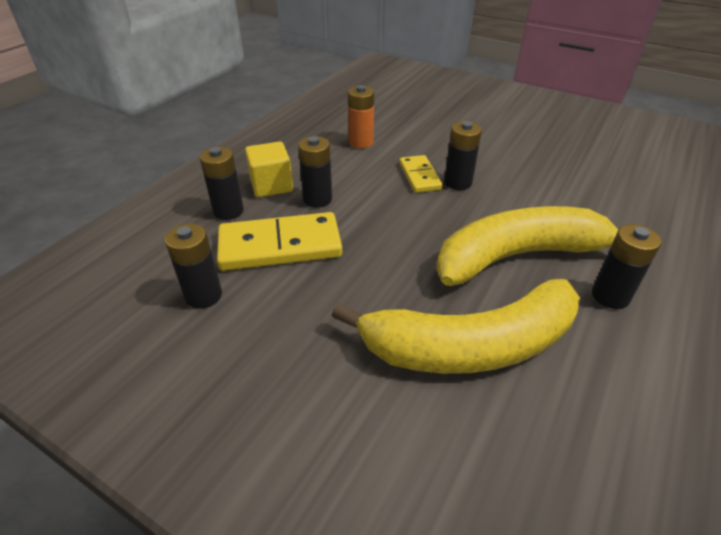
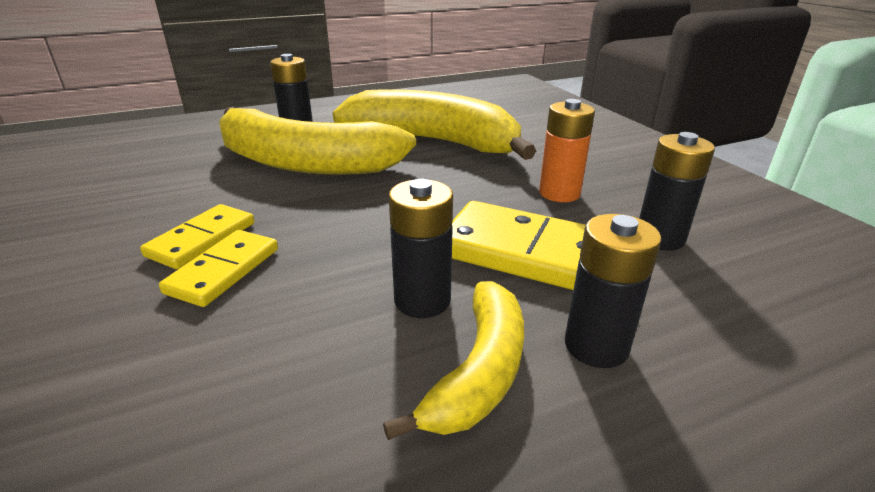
camera: 145 degrees left, 10 degrees down
(271, 185) = (479, 371): yellow cube -> yellow banana
(360, 142) = (164, 409): orange battery -> orange battery (559, 193)
(458, 182) = (202, 239): black battery -> yellow domino

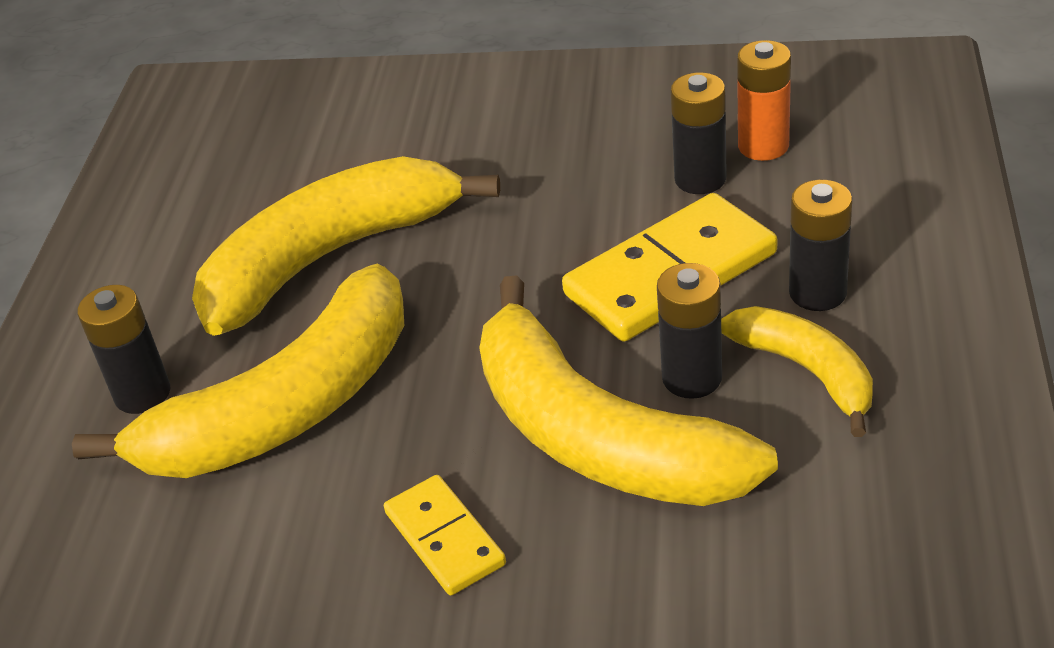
camera: 55 degrees left, 10 degrees up
(224, 271) = (535, 523): yellow domino -> none
(329, 272) = (597, 435): none -> yellow banana
(559, 193) = (564, 205): orange battery -> orange battery (763, 146)

